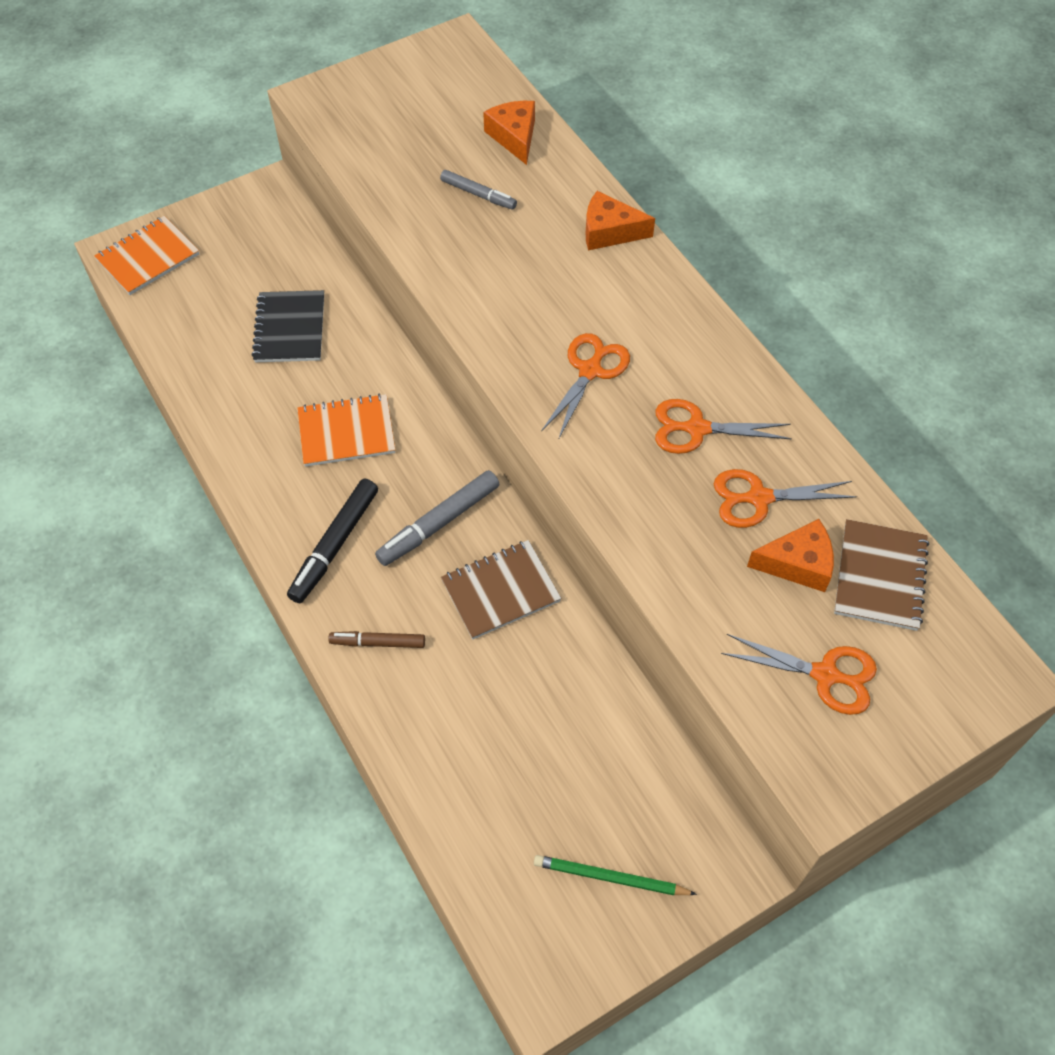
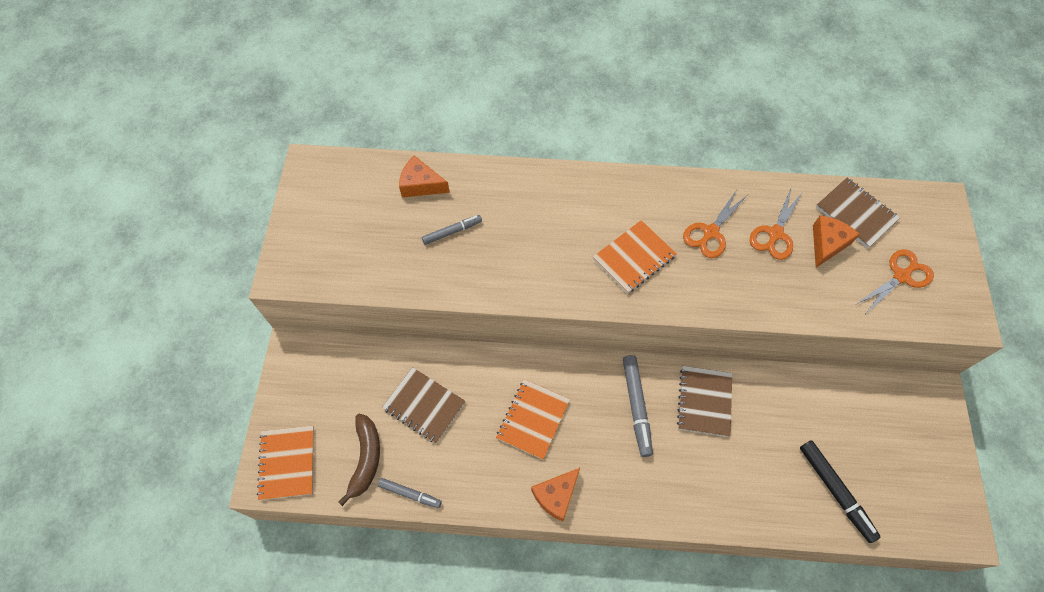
camera: 55 degrees left, 5 degrees up
(184, 372) = (410, 494): none -> grey marker
(196, 315) = (366, 458): none -> brown banana
(290, 328) = (424, 406): black notebook -> brown notebook
(334, 545) = (613, 476): black marker -> black marker (835, 491)
(378, 642) = (699, 491): brown marker -> none
(590, 370) = (634, 258): orange scissors -> orange notebook
(609, 231) = (537, 184): orange cheese -> orange cheese (556, 495)
(610, 878) = (913, 457): green pencil -> none

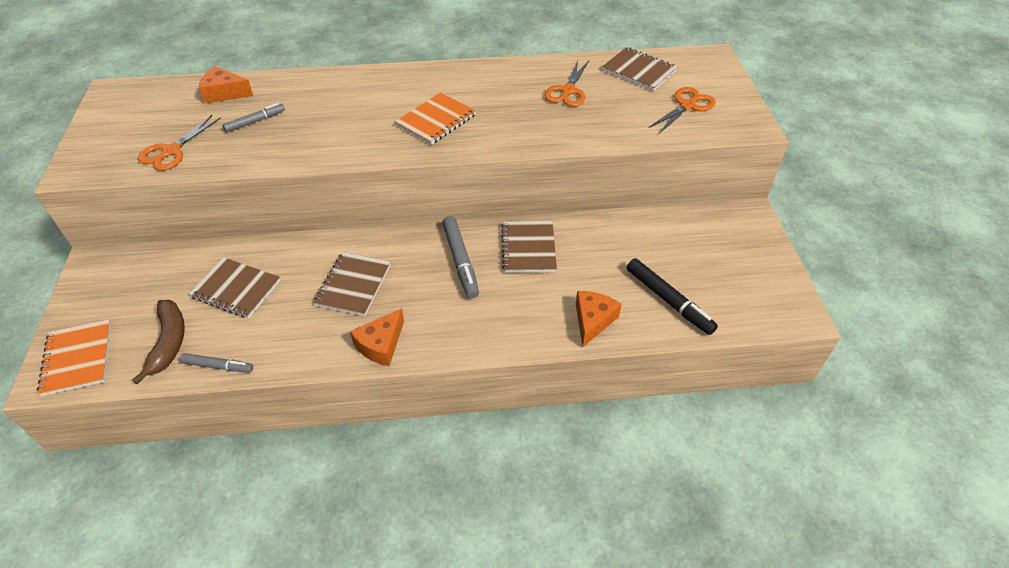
camera: 10 degrees left, 15 degrees down
(533, 419) = (353, 285): orange notebook -> brown notebook
(710, 232) = (508, 96): orange scissors -> orange scissors (171, 151)
(827, 244) = (616, 92): orange cheese -> orange cheese (592, 320)

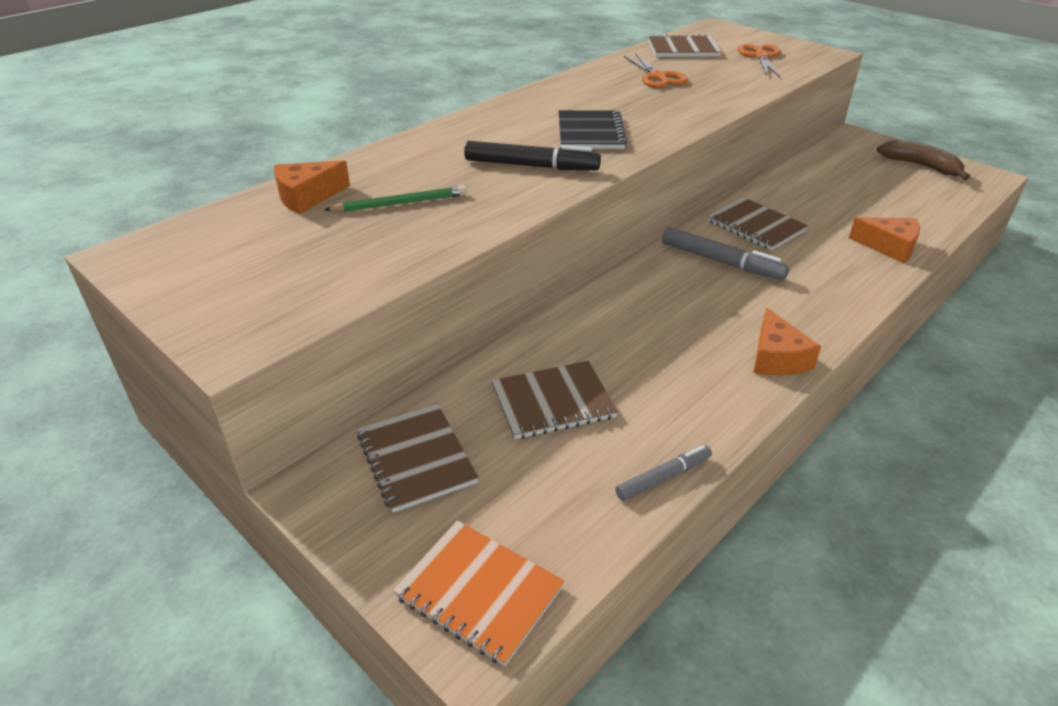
camera: 40 degrees left, 10 degrees down
(169, 342) = (567, 495): brown banana -> brown banana (921, 166)
(171, 151) = (345, 268): orange scissors -> none
(255, 121) = (400, 203): grey marker -> green pencil
(353, 285) = (665, 329): brown notebook -> brown notebook (416, 458)
(436, 120) = (590, 132): orange notebook -> black notebook
(592, 320) = (889, 246): orange cheese -> orange cheese turned 135 degrees clockwise
(668, 301) = (908, 208): black marker -> black marker (531, 166)

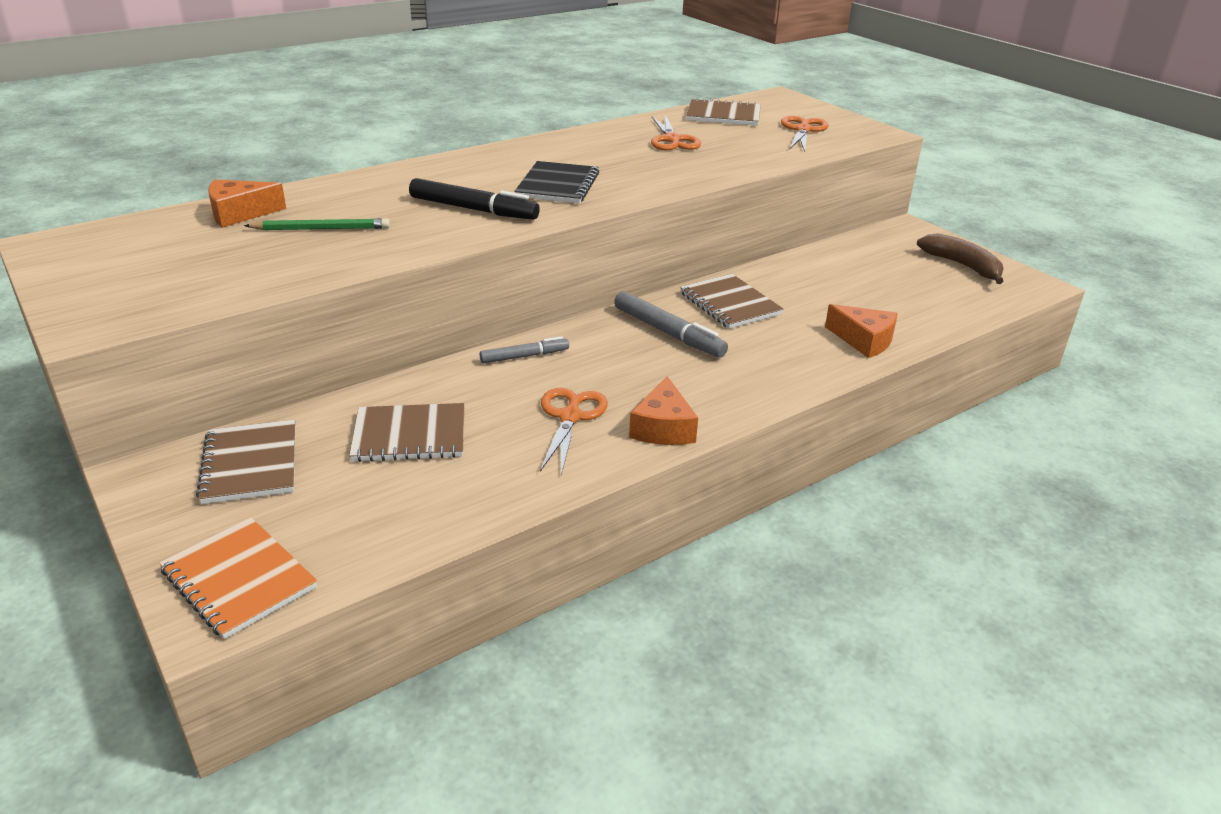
camera: 10 degrees right, 5 degrees down
(663, 477) = (473, 514): grey marker -> grey marker (524, 356)
(688, 359) = (570, 417): none -> orange scissors

